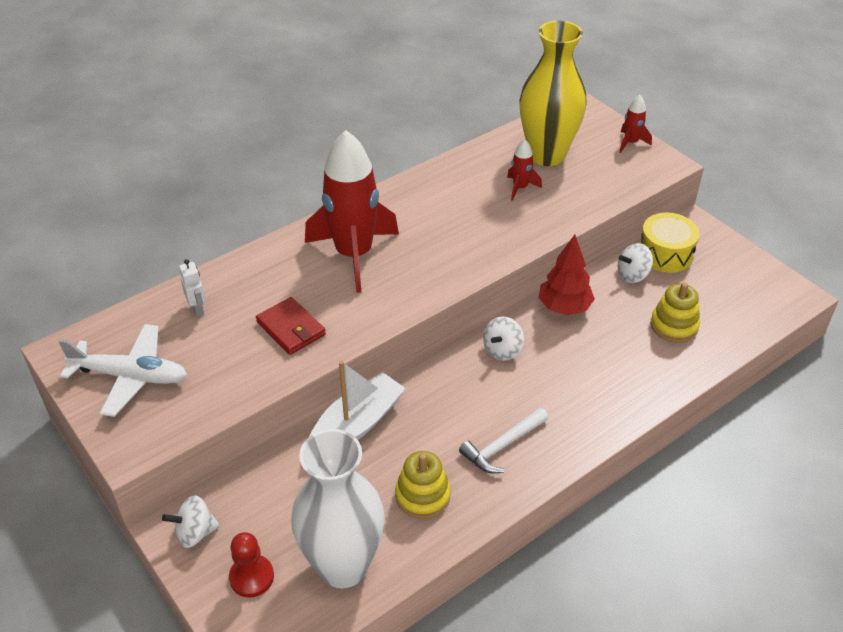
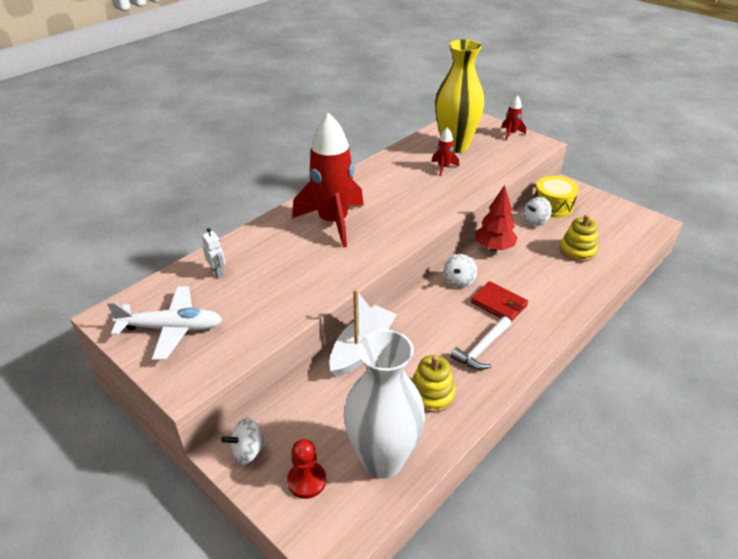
camera: 10 degrees left, 5 degrees down
(291, 328) = (298, 278): red wallet -> red wallet (499, 304)

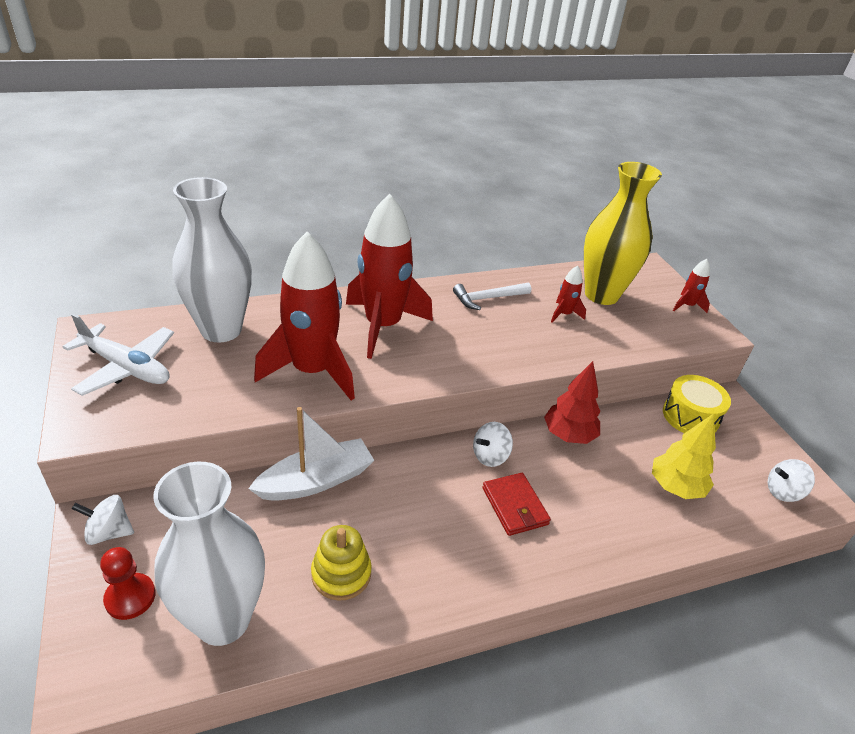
camera: 25 degrees right, 0 degrees up
(217, 272) = (221, 330): white robot -> white vase
(314, 271) = (312, 371): none -> red rocket
(482, 349) = (446, 550): white hammer -> white hammer (487, 298)
(535, 221) = (649, 426): white spinning top -> white spinning top (783, 492)
(577, 251) = (675, 487): yellow stacking toy -> yellow tree

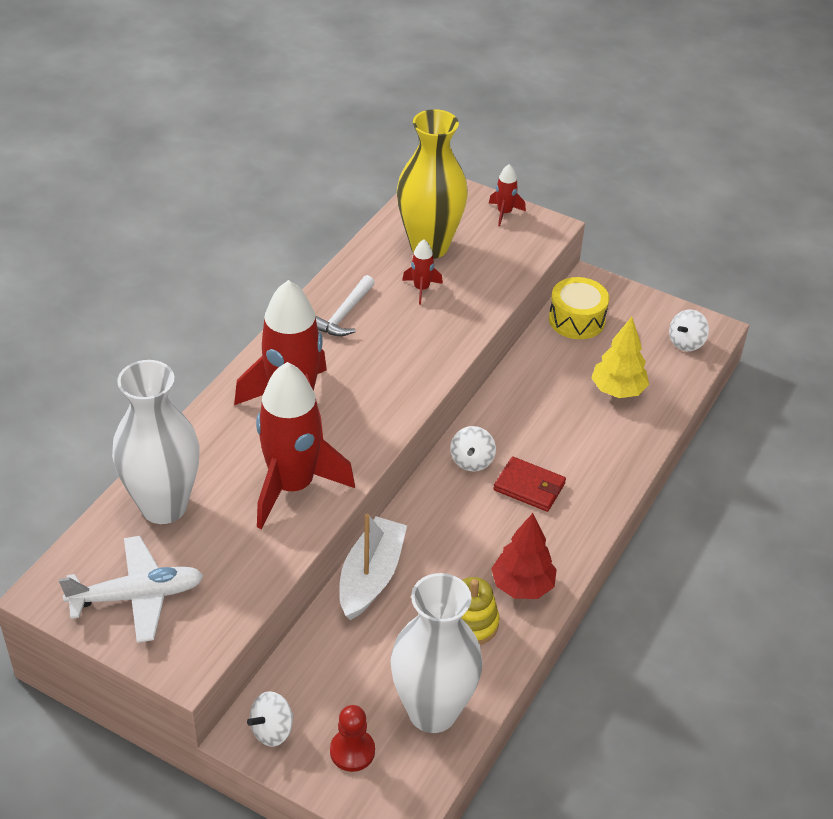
camera: 40 degrees left, 5 degrees up
(568, 435) = (508, 401): red tree -> red tree (522, 586)

